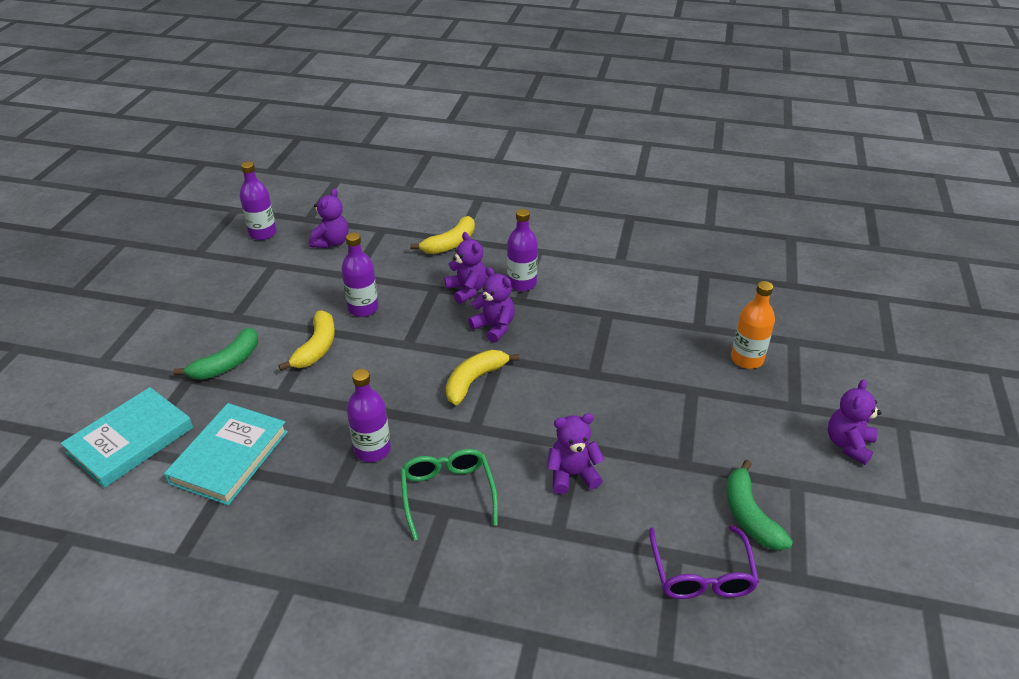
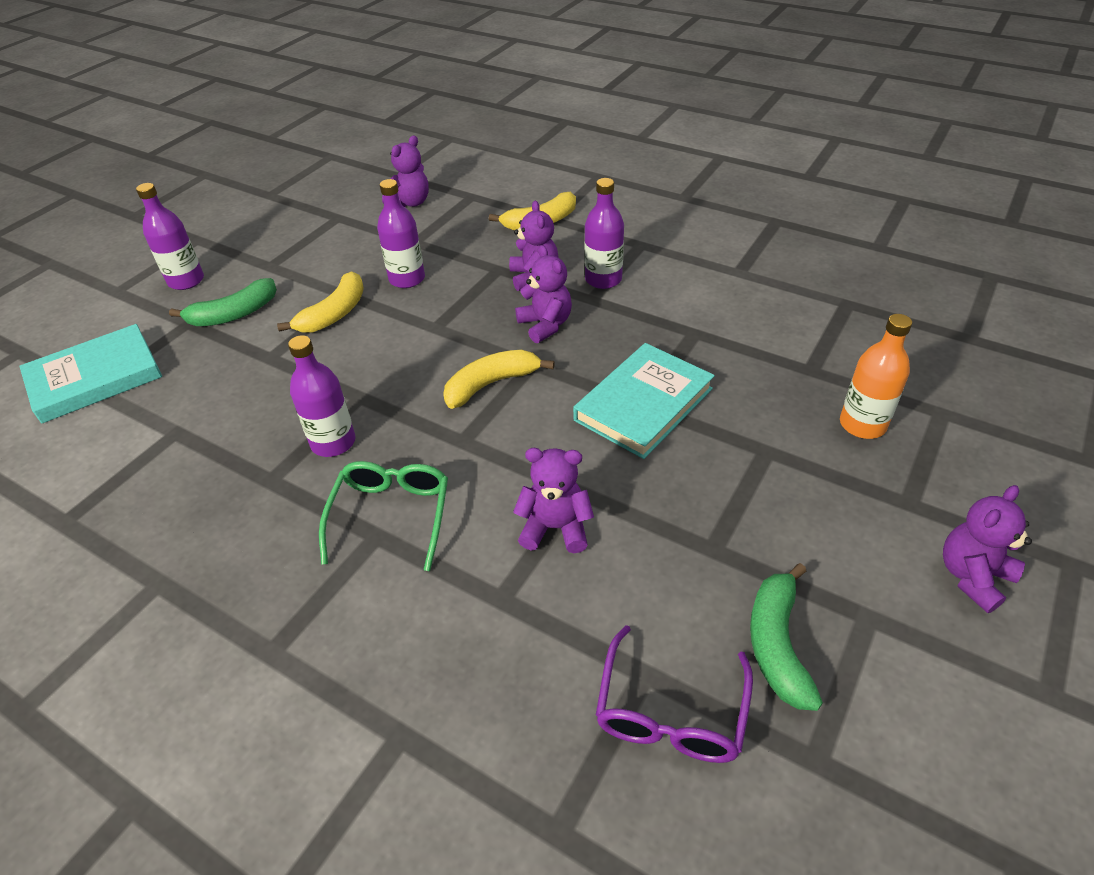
camera: 20 degrees right, 5 degrees up
(229, 457) = (179, 417): turquoise book -> turquoise book (643, 404)
(263, 233) = (344, 184): purple bottle -> purple bottle (186, 281)

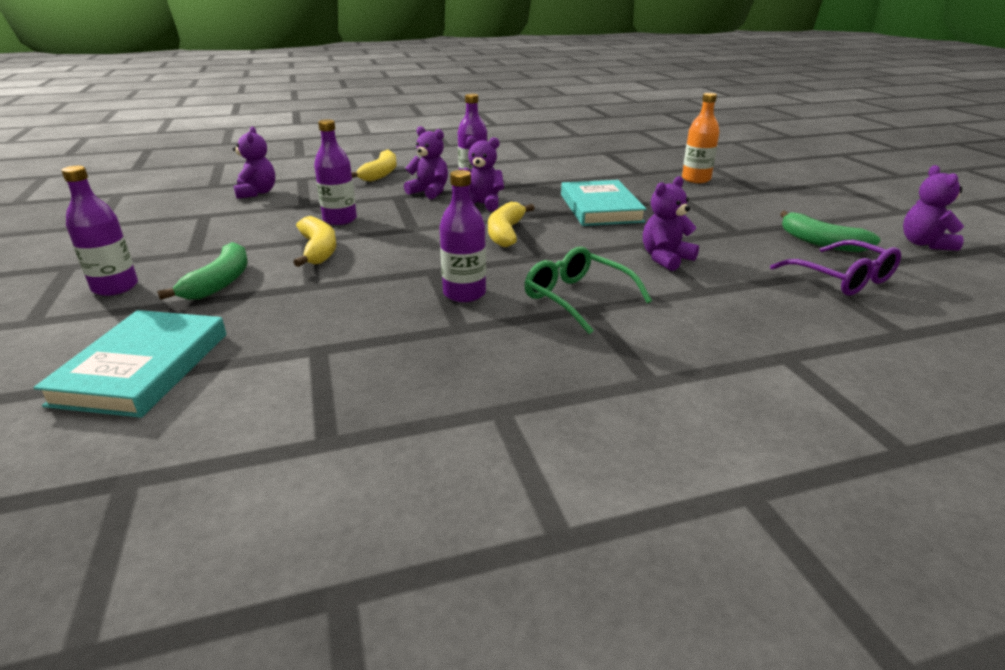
camera: 50 degrees left, 15 degrees down
(972, 576) = (820, 198): purple teddy bear -> purple teddy bear (924, 244)

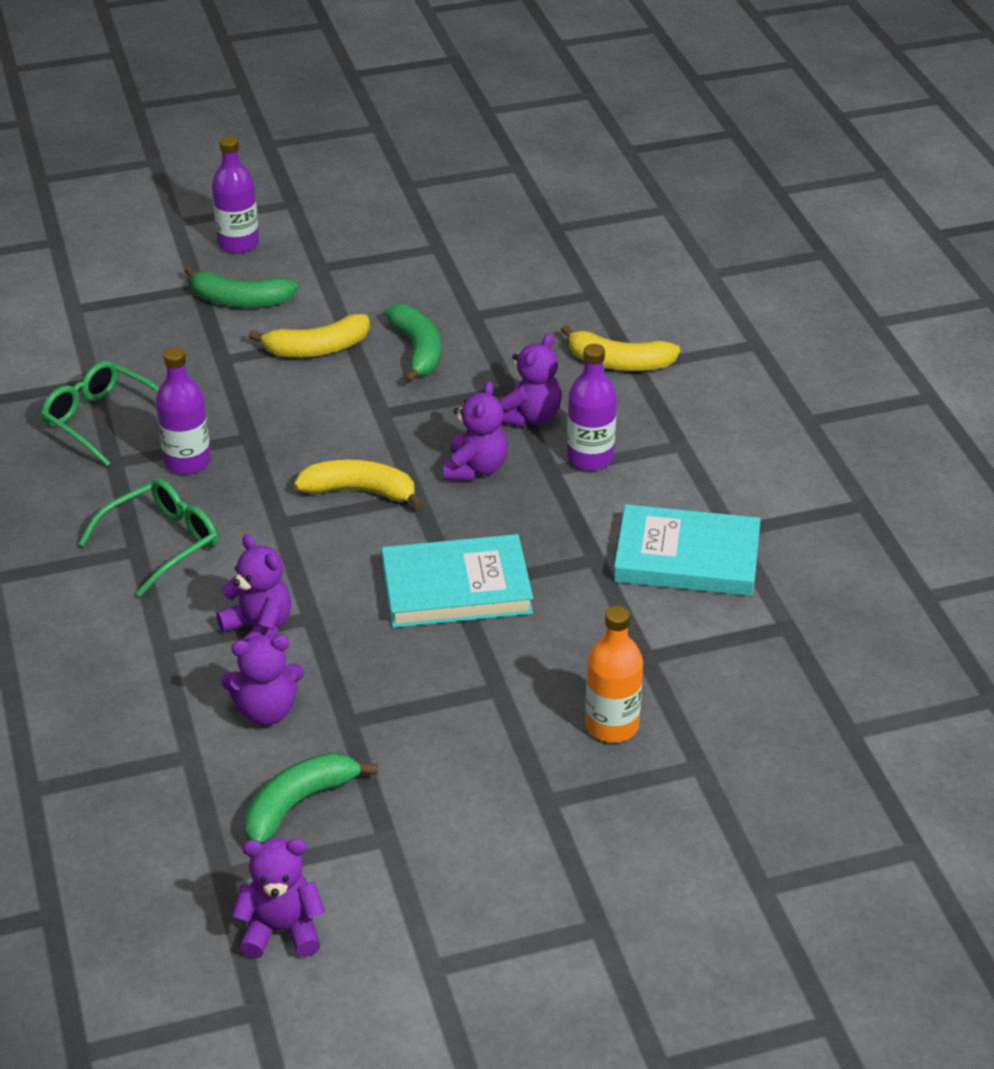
camera: 90 degrees right, 10 degrees up
(143, 368) = (83, 299): turquoise book -> turquoise book (687, 558)
(257, 193) = (524, 268): purple teddy bear -> purple teddy bear (266, 711)
(340, 219) = (417, 351): purple bottle -> green banana
(390, 339) = (101, 420): none -> green glasses
(842, 279) = (174, 785): purple glasses -> none

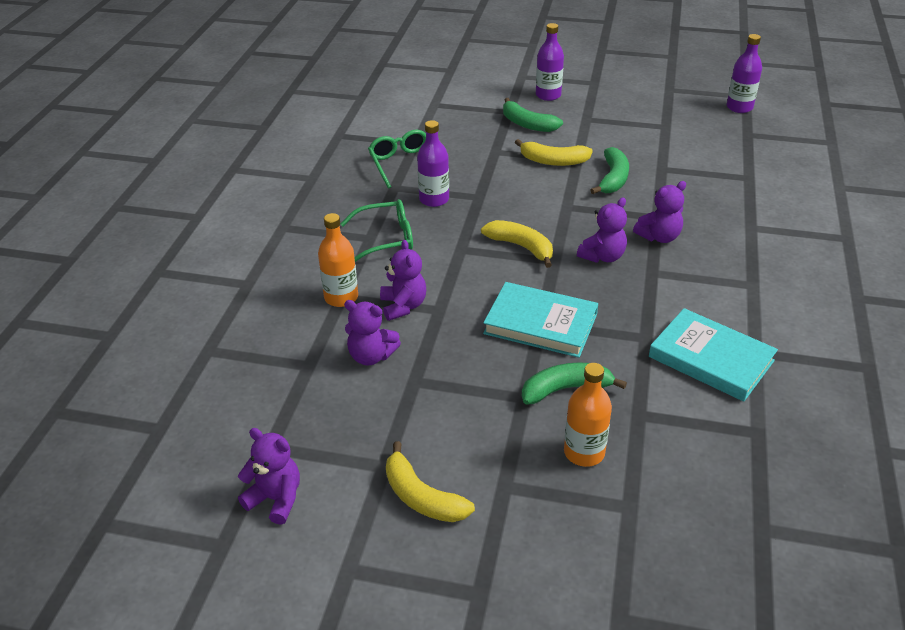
camera: 30 degrees right, 0 degrees up
(163, 648) = (341, 297): none -> orange bottle
(298, 804) = (346, 421): green banana -> green banana (565, 389)
(590, 458) = (683, 273): purple bottle -> purple bottle (739, 107)
(619, 363) = (740, 222): yellow banana -> yellow banana (422, 497)

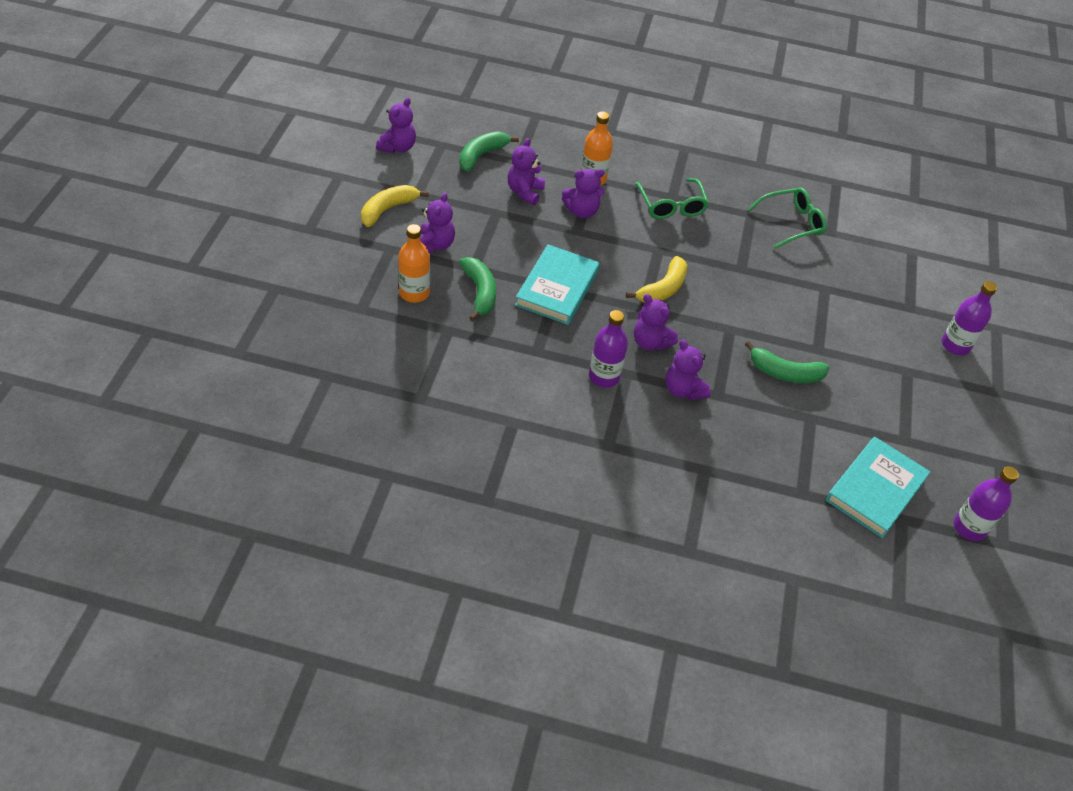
camera: 85 degrees right, 10 degrees up
(434, 199) = (733, 238): purple bottle -> purple bottle (604, 376)
(488, 438) = (434, 245): none -> purple teddy bear
(527, 124) = (885, 319): green banana -> green banana (481, 155)
(553, 161) = (813, 330): yellow banana -> none
(711, 359) = (507, 389): turquoise book -> turquoise book (875, 489)

